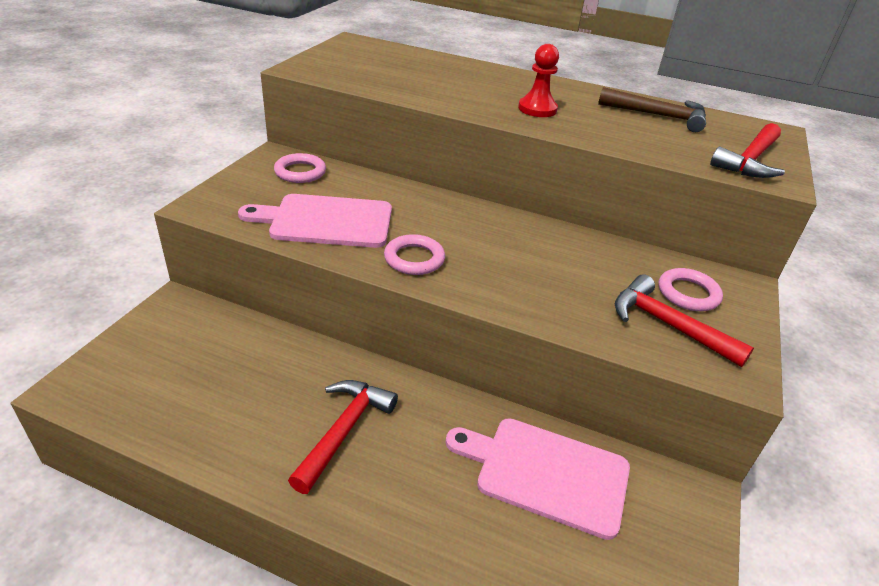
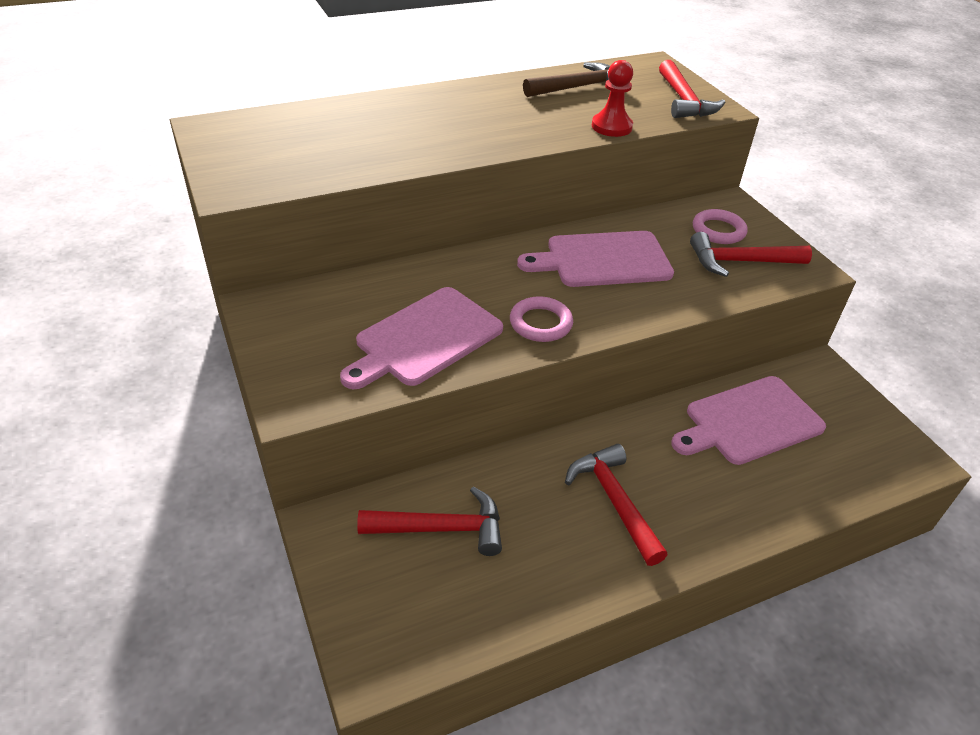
camera: 45 degrees left, 5 degrees up
(221, 354) = (441, 528): none -> red hammer
(300, 172) = (316, 307): pink ring -> none
(537, 109) = (498, 126): red pawn -> red pawn (611, 127)
(537, 253) = (603, 260): none -> pink cutting board

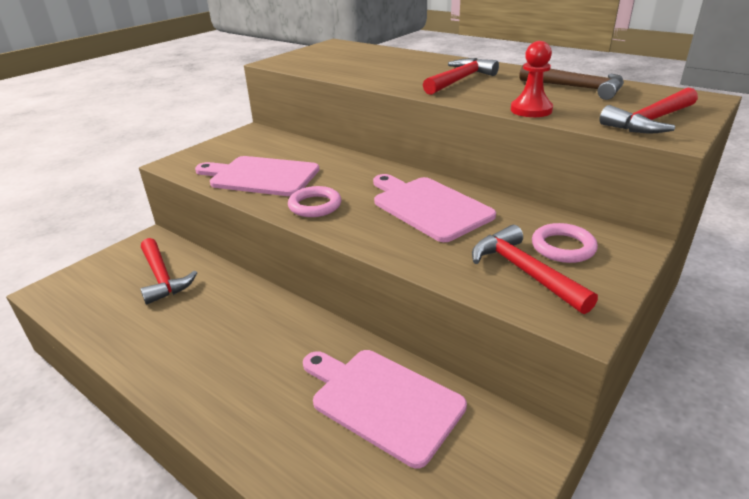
camera: 65 degrees right, 10 degrees down
(614, 501) = (224, 343): red hammer -> red hammer (460, 80)

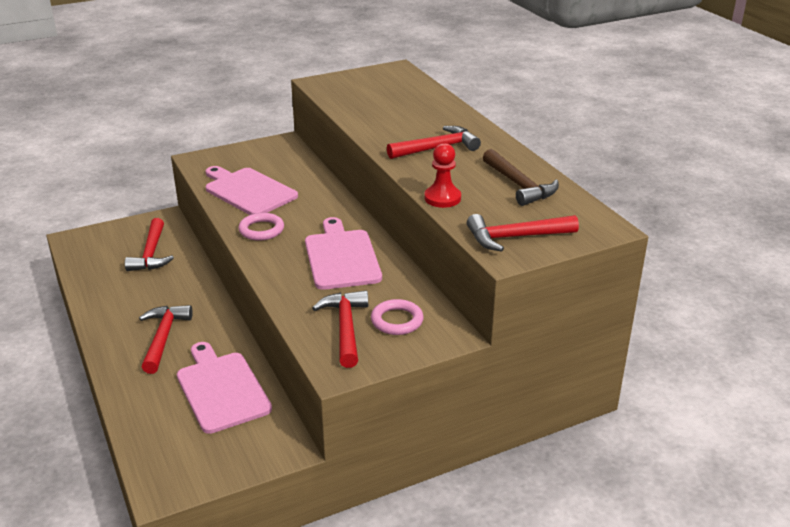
camera: 25 degrees right, 0 degrees up
(255, 365) = (163, 337): none -> red hammer

